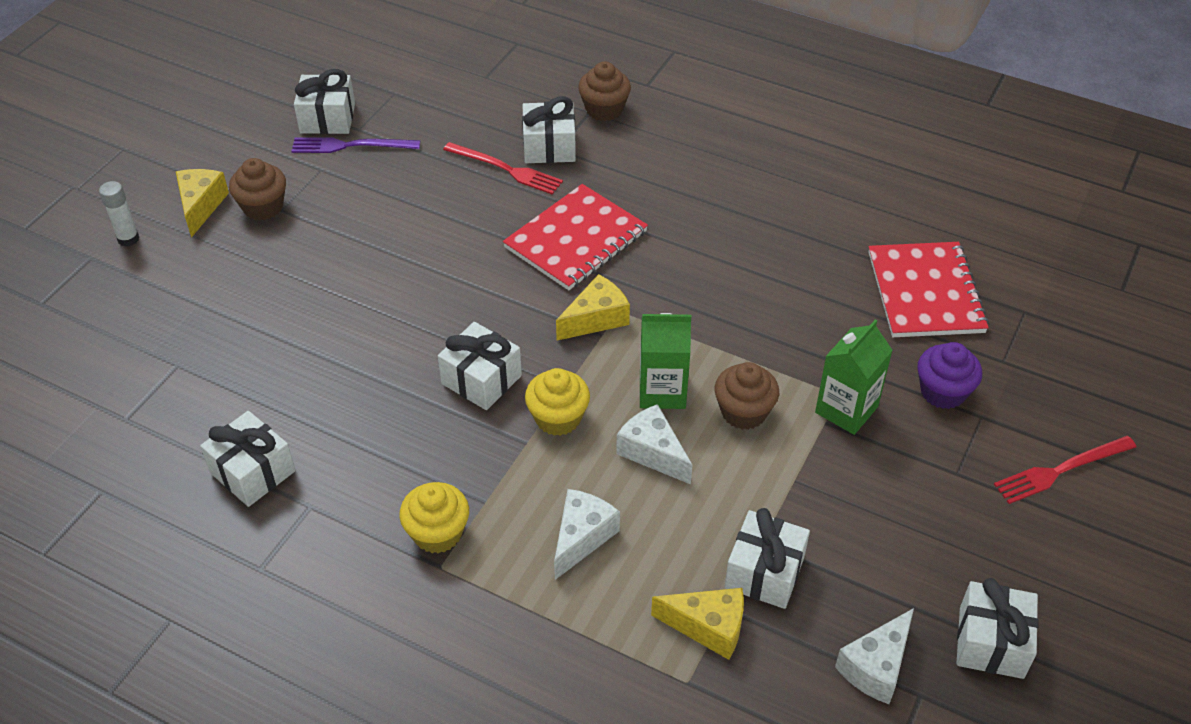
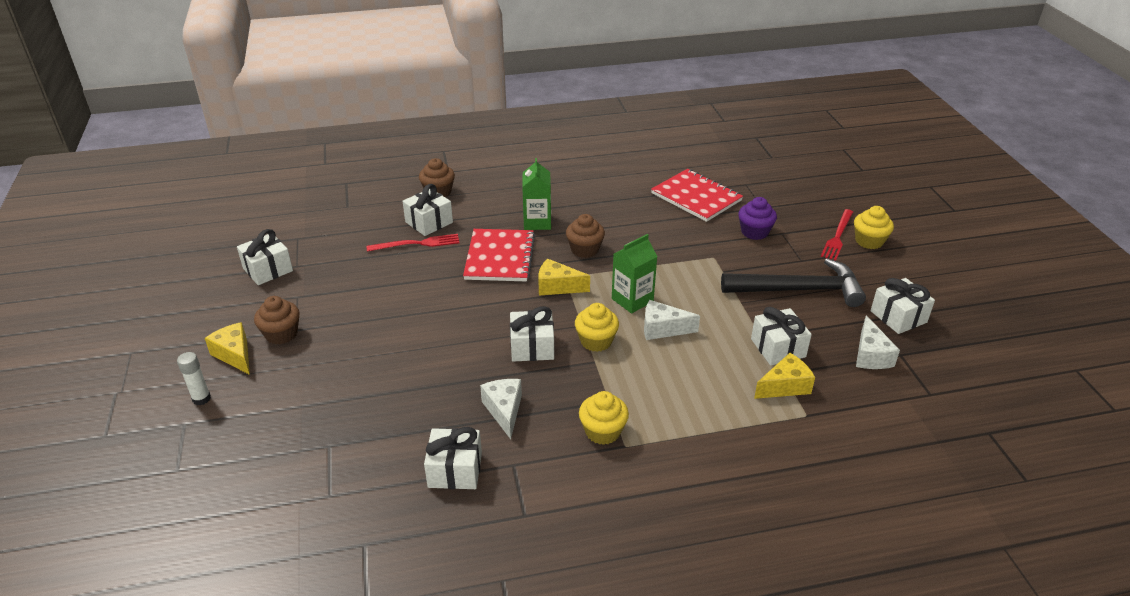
camera: 40 degrees left, 10 degrees down
(351, 146) = (302, 276): purple fork -> none
(582, 537) = (678, 386): white cheese -> white cheese (504, 411)
(596, 319) = (557, 286): yellow cheese -> yellow cheese turned 90 degrees counterclockwise
(744, 412) = (682, 287): brown cupcake -> brown cupcake (585, 249)
(846, 409) = (725, 261): green carton -> green carton (537, 222)
(897, 513) = (799, 290): none -> black hammer
(1101, 506) = (869, 241): none -> yellow cupcake

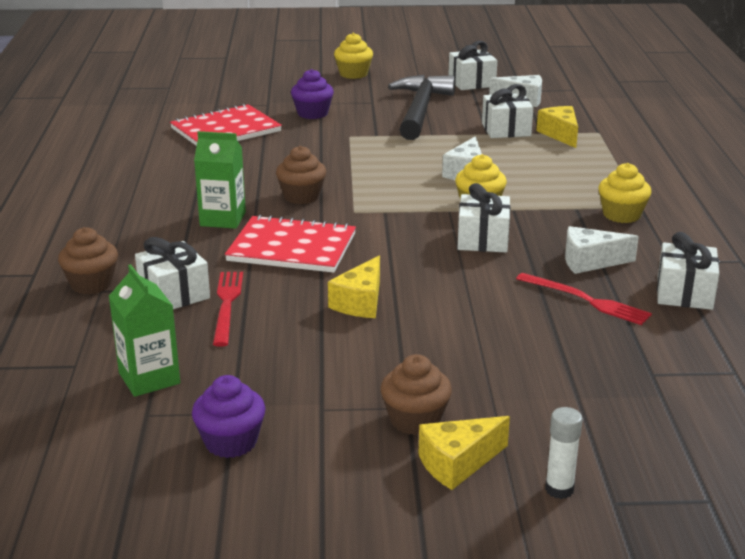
camera: 80 degrees left, 10 degrees down
(268, 269) = (231, 442): white gift -> purple cupcake
(557, 286) = (371, 217): yellow cheese -> yellow cheese (360, 302)
(632, 300) = (411, 181): green carton -> green carton (149, 378)
(837, 236) = (339, 83): red fork -> red fork (586, 300)

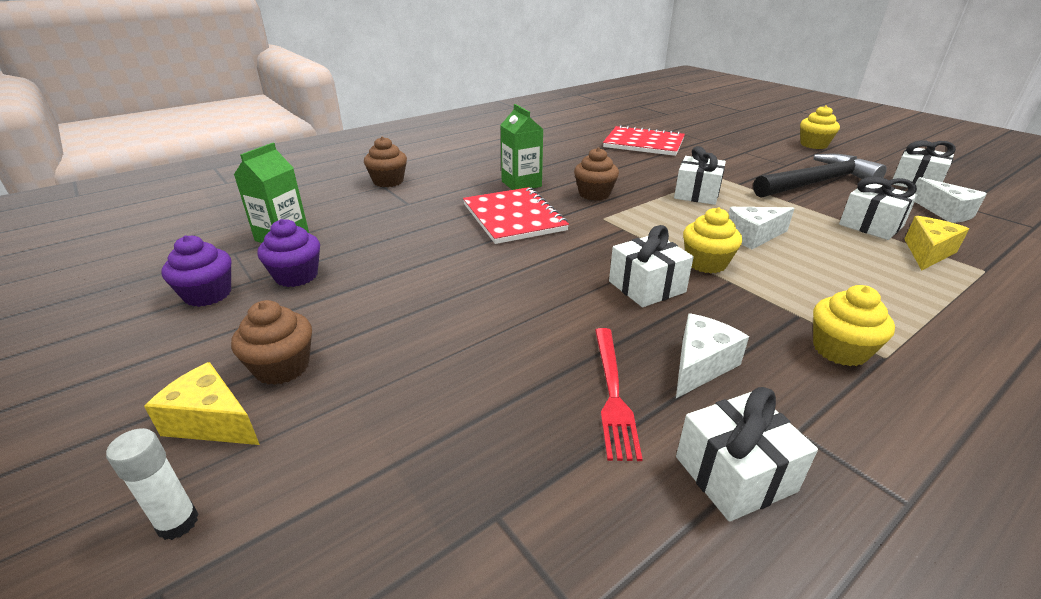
camera: 55 degrees right, 5 degrees up
(174, 294) = (401, 206): white gift -> white gift (697, 194)
(227, 305) = (404, 226): red fork -> none
(312, 113) = (723, 155): purple cupcake -> purple cupcake (296, 276)
(360, 302) = (462, 271): yellow cheese -> none
(590, 261) = (700, 365): white cheese -> white cheese turned 75 degrees clockwise

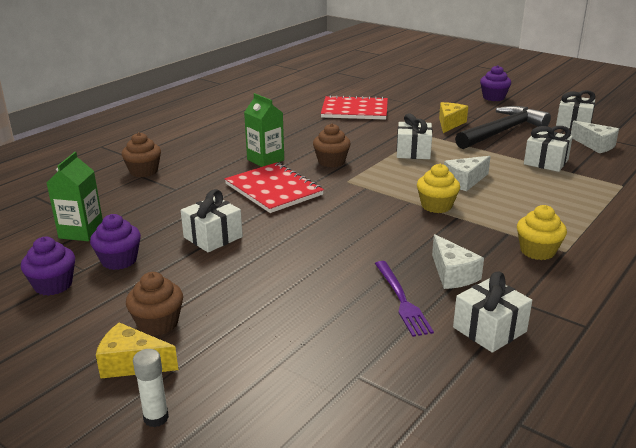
camera: 15 degrees left, 5 degrees down
(613, 393) = (402, 300): red fork -> purple fork
(647, 287) = (399, 229): white gift -> white gift (213, 237)
(700, 365) = (452, 274): white cheese -> white cheese turned 135 degrees clockwise
(813, 145) = (493, 97): yellow cupcake -> purple cupcake
(927, 253) = (585, 178): yellow cheese -> yellow cheese (449, 124)

